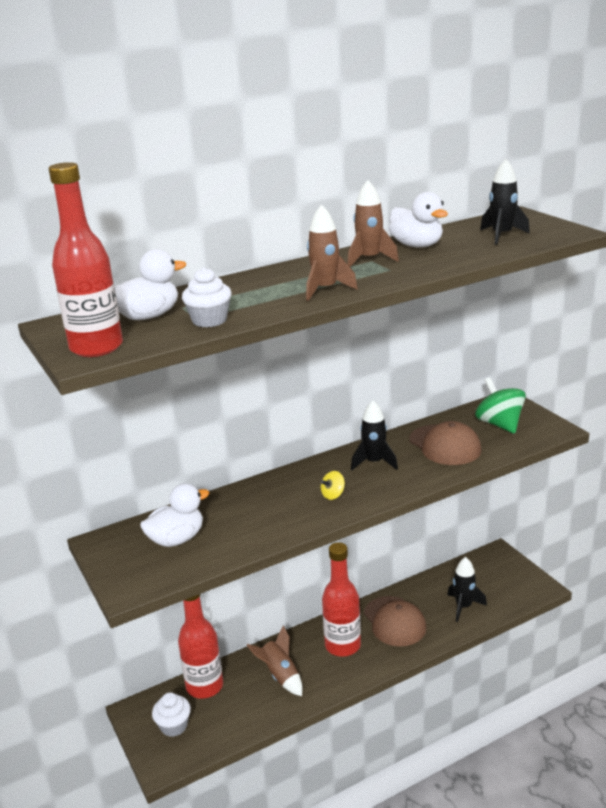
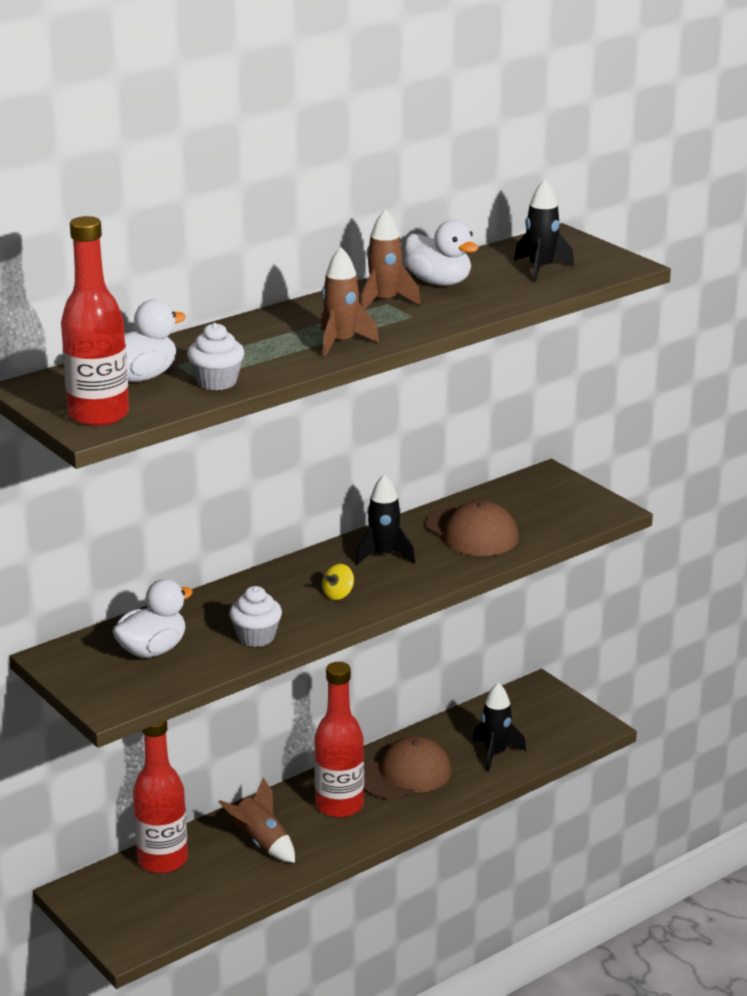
camera: 10 degrees left, 0 degrees up
(174, 726) = (132, 904): white cupcake -> white cupcake (256, 637)
(394, 621) = (405, 774): brown cap -> brown cap turned 90 degrees counterclockwise
(499, 424) = (540, 505): green spinning top -> none

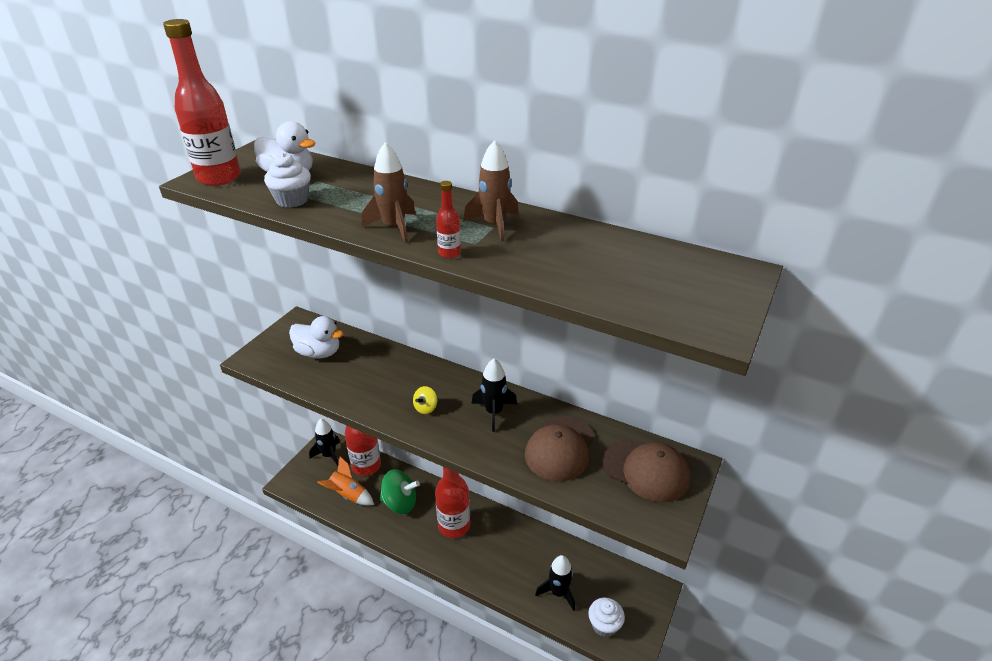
camera: 65 degrees right, 10 degrees up
(206, 888) = (348, 495): none -> orange rocket
(256, 637) = (352, 389): white cupcake -> white cupcake (604, 625)
(261, 843) = (400, 503): brown rocket -> green spinning top
(338, 594) = (426, 408): yellow spinning top -> yellow spinning top turned 75 degrees counterclockwise
(405, 774) = (504, 548): brown cap -> brown cap (645, 470)
(420, 328) = (449, 253): none -> red bottle
(439, 282) = (560, 238): white duck -> none
(541, 269) = (647, 280): black rocket -> black rocket (329, 455)

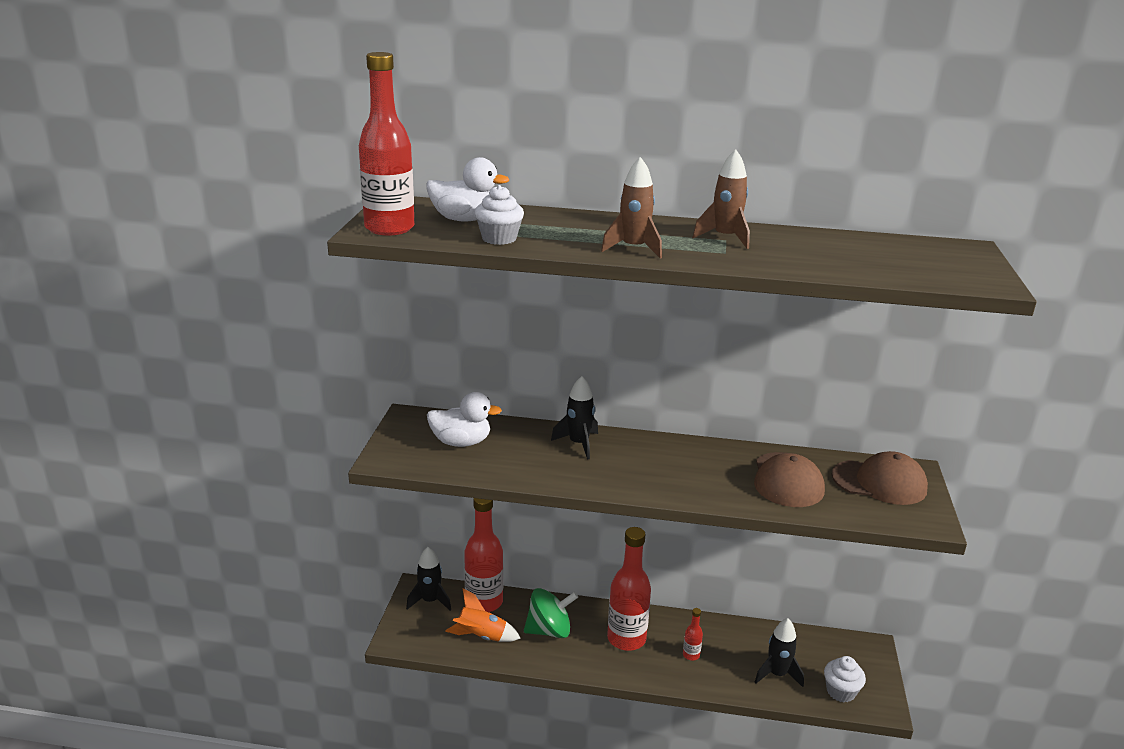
camera: 20 degrees left, 10 degrees down
(426, 408) = (625, 471): yellow spinning top -> none
(449, 253) = (711, 261): red bottle -> red bottle (691, 655)
(494, 412) = (698, 462): black rocket -> black rocket (578, 444)

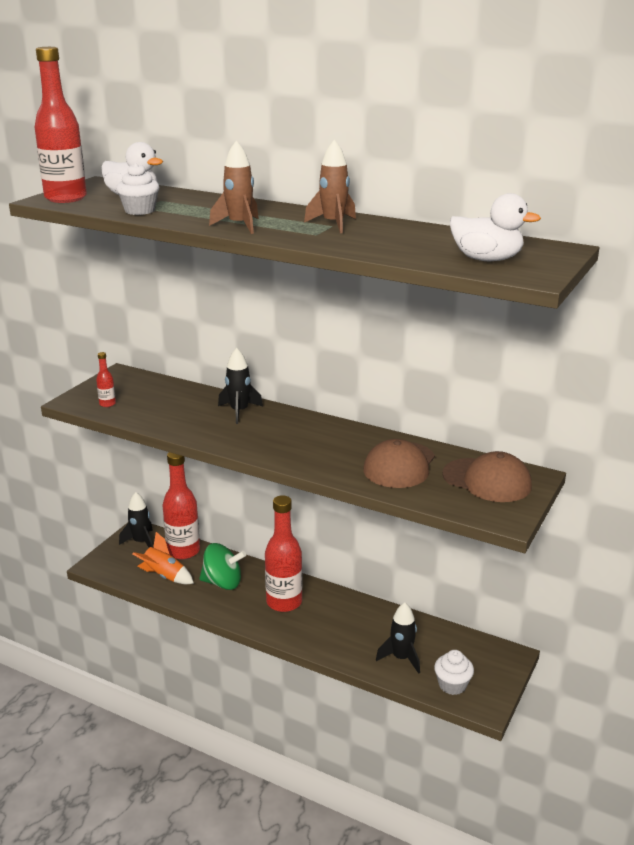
camera: 20 degrees right, 0 degrees up
(461, 442) = (144, 397): white duck -> white duck (486, 259)
(691, 655) = (332, 626): red bottle -> red bottle (107, 404)

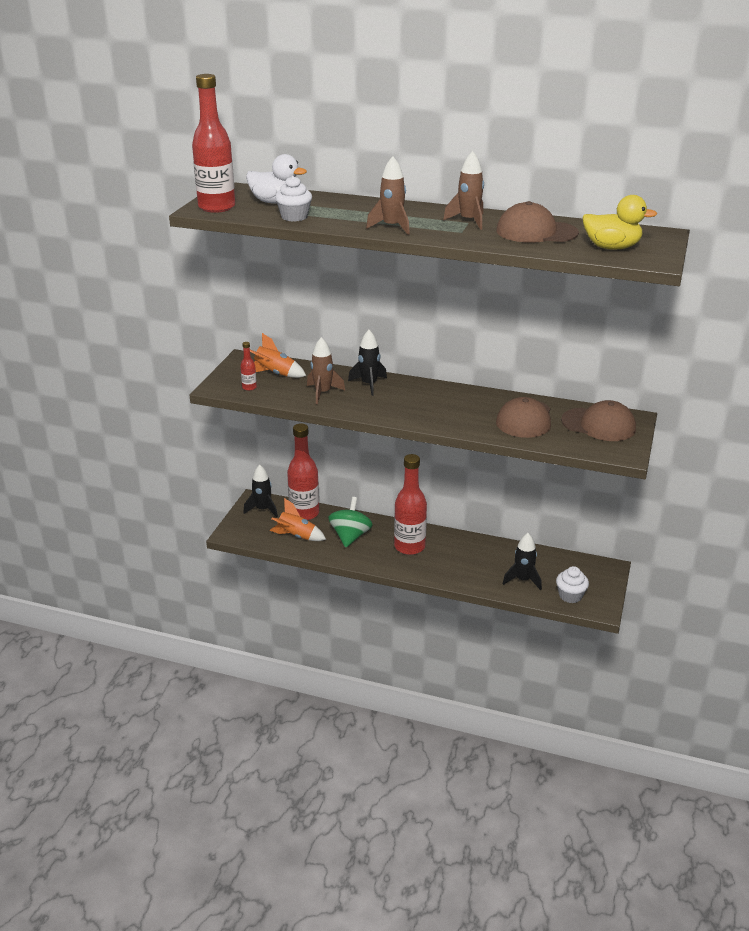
camera: 10 degrees left, 5 degrees up
(143, 392) = (275, 374): none -> orange rocket
(183, 416) = (323, 393): none -> brown rocket
(222, 583) = (350, 536): green spinning top -> green spinning top turned 75 degrees counterclockwise
(405, 239) = (536, 232): none -> brown cap
(486, 259) = (611, 247): white duck -> yellow duck

